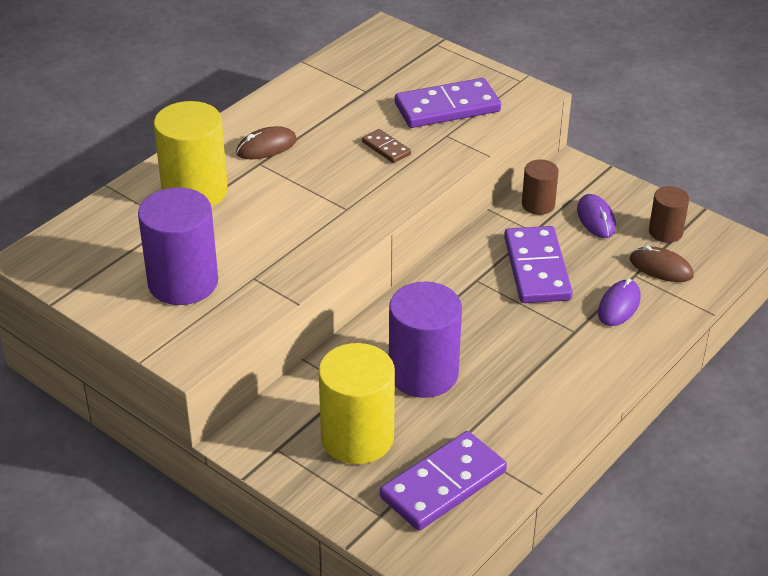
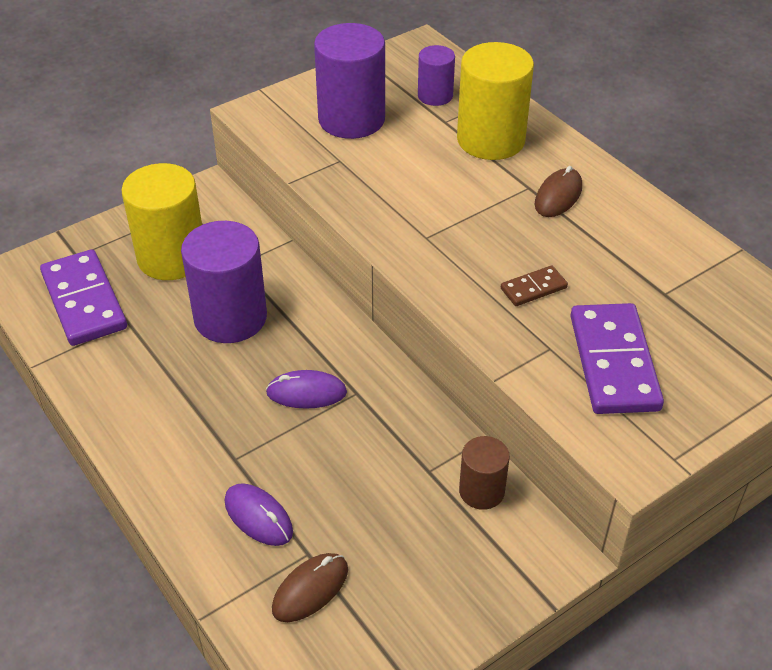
camera: 105 degrees right, 5 degrees up
(128, 234) = (435, 96): none -> purple cylinder
(266, 147) = (558, 196): brown mouse -> brown mouse turned 45 degrees clockwise
(537, 268) = (355, 454): purple domino -> none
(596, 219) = (434, 547): purple mouse -> purple mouse (306, 393)
(665, 232) = (382, 623): brown cylinder -> none

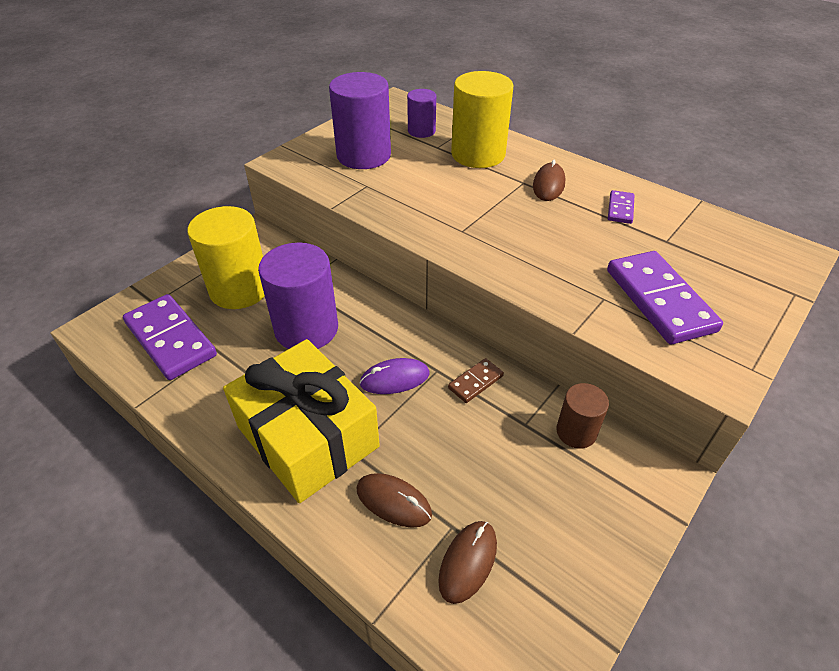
camera: 15 degrees left, 0 degrees up
(194, 434) = (308, 437): none -> yellow gift
(258, 517) = (393, 502): purple mouse -> brown mouse
(533, 288) = (566, 254): brown domino -> brown domino (475, 382)
(630, 243) = (620, 209): none -> purple domino

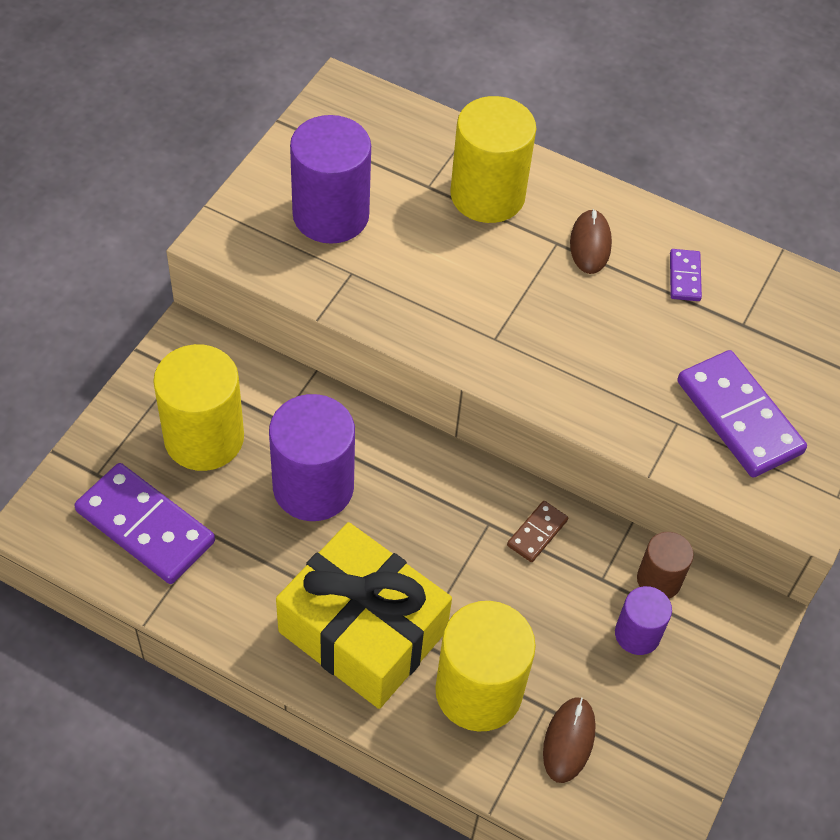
camera: 15 degrees left, 10 degrees up
(393, 502) = (478, 691): brown mouse -> yellow cylinder
(395, 379) = (442, 542): purple mouse -> none
(421, 131) = (398, 155): purple cylinder -> purple cylinder (637, 634)

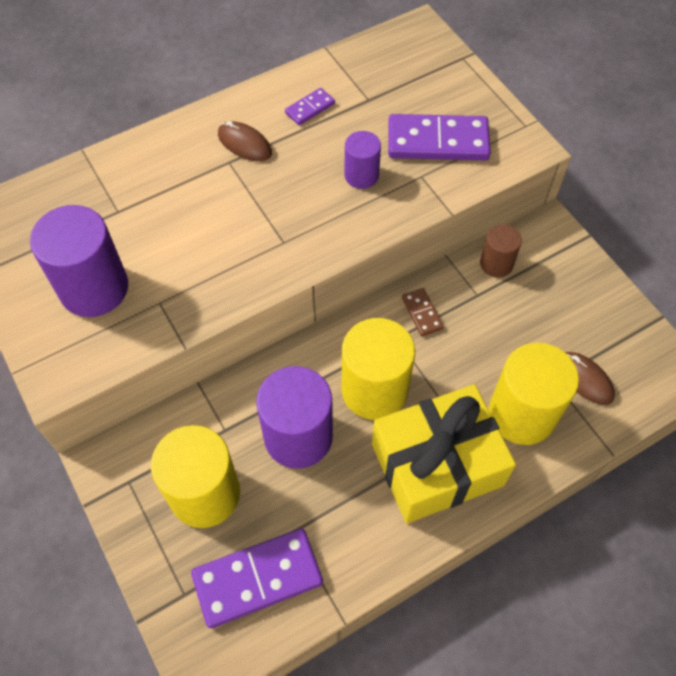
camera: 55 degrees left, 5 degrees up
(487, 195) = (155, 180): yellow cylinder -> yellow cylinder (374, 390)
(637, 634) = (528, 297): purple cylinder -> purple cylinder (361, 175)
(684, 277) = (310, 108): purple domino -> purple domino turned 75 degrees counterclockwise

